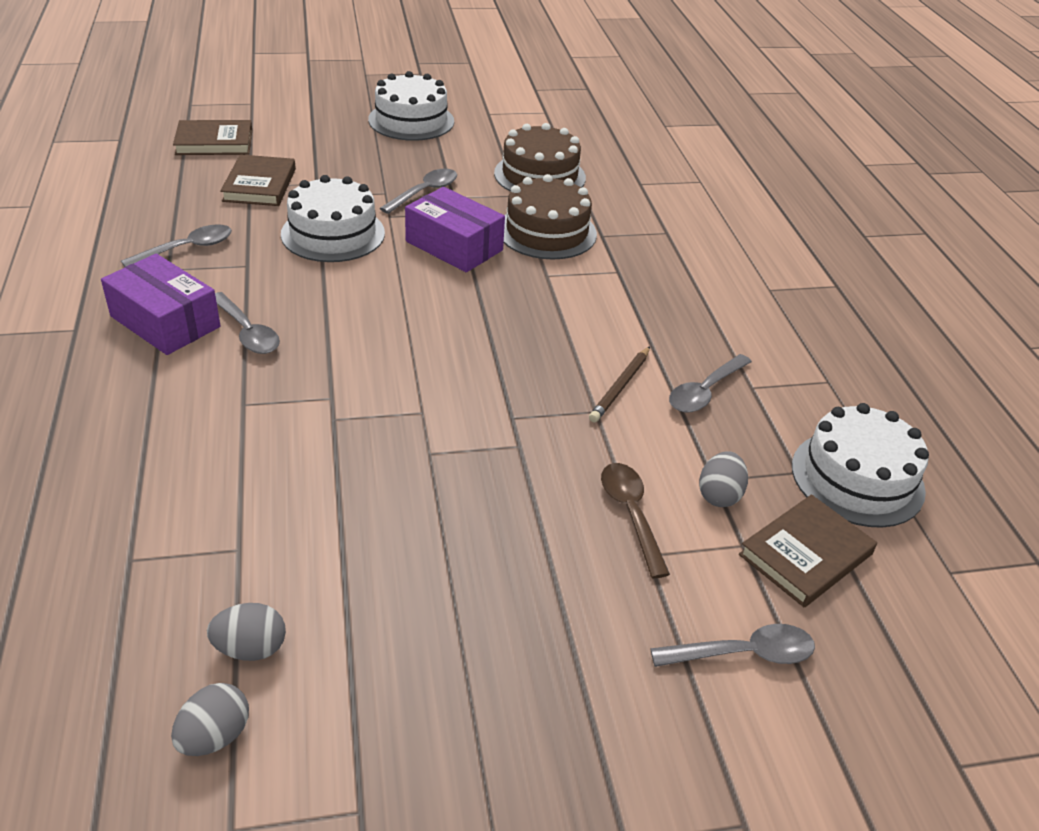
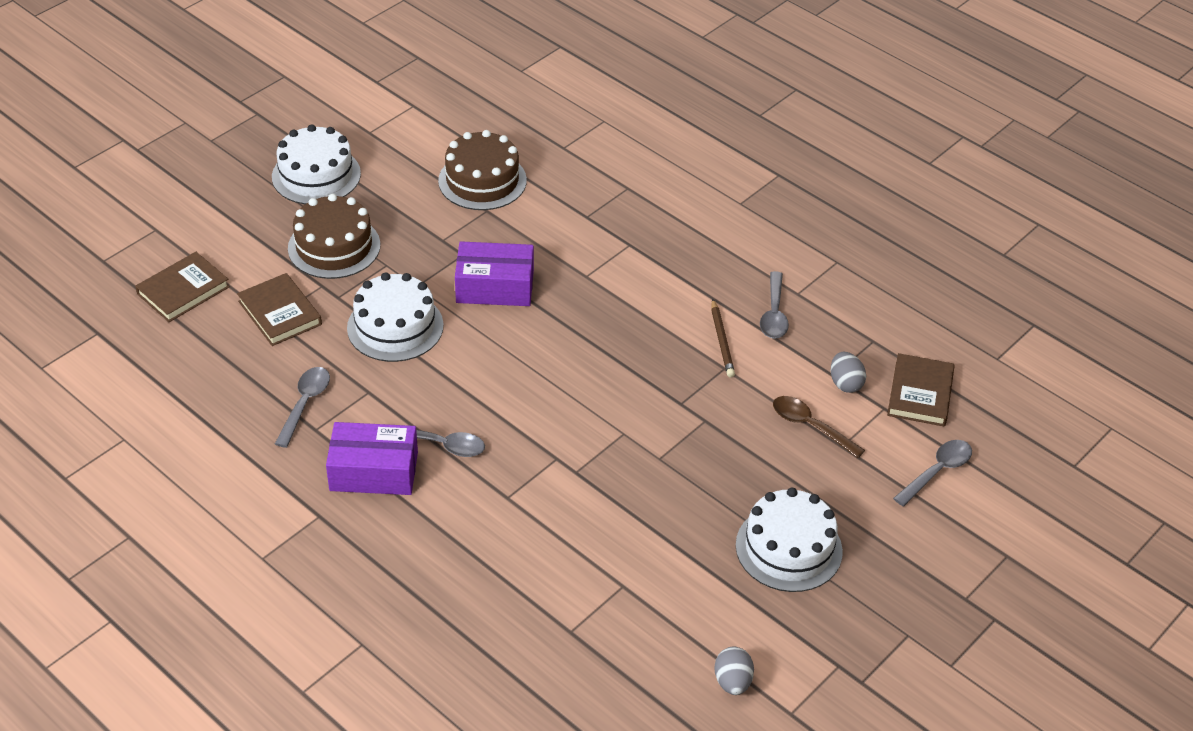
camera: 35 degrees left, 5 degrees up
(251, 648) = (697, 631): grey egg -> none
(424, 192) = (415, 247): grey spoon -> none
(547, 232) = (545, 235): brown cake -> brown cake (334, 246)
(857, 478) = (907, 325): white cake -> white cake (788, 548)

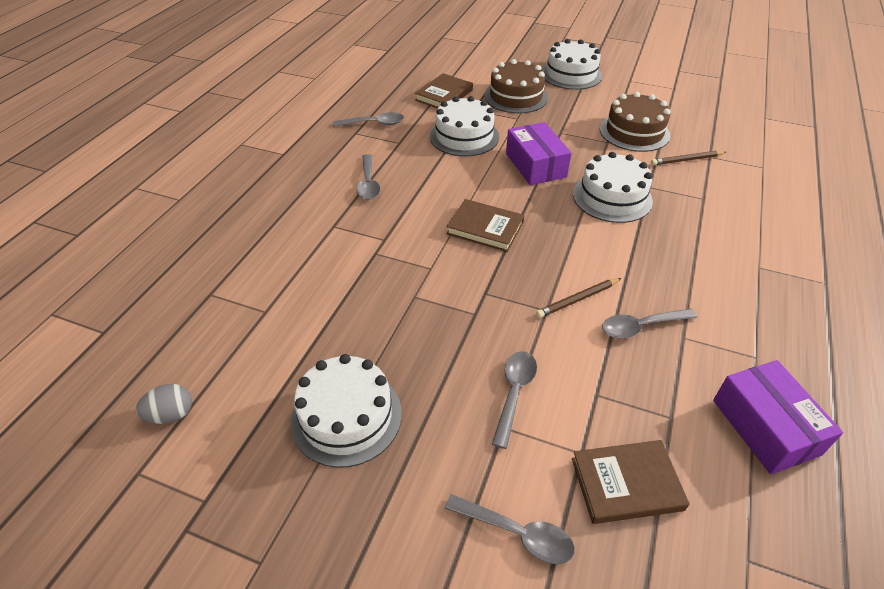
camera: 70 degrees right, 0 degrees up
(183, 290) = (438, 63): brown book -> brown book (485, 228)
(374, 471) = (330, 163): purple box -> purple box (765, 427)
(558, 167) = (686, 160): none -> brown pencil
(588, 251) = (612, 197): none -> white cake
(810, 426) = (514, 393): brown spoon -> grey spoon
(845, 383) = (591, 408): grey egg -> none

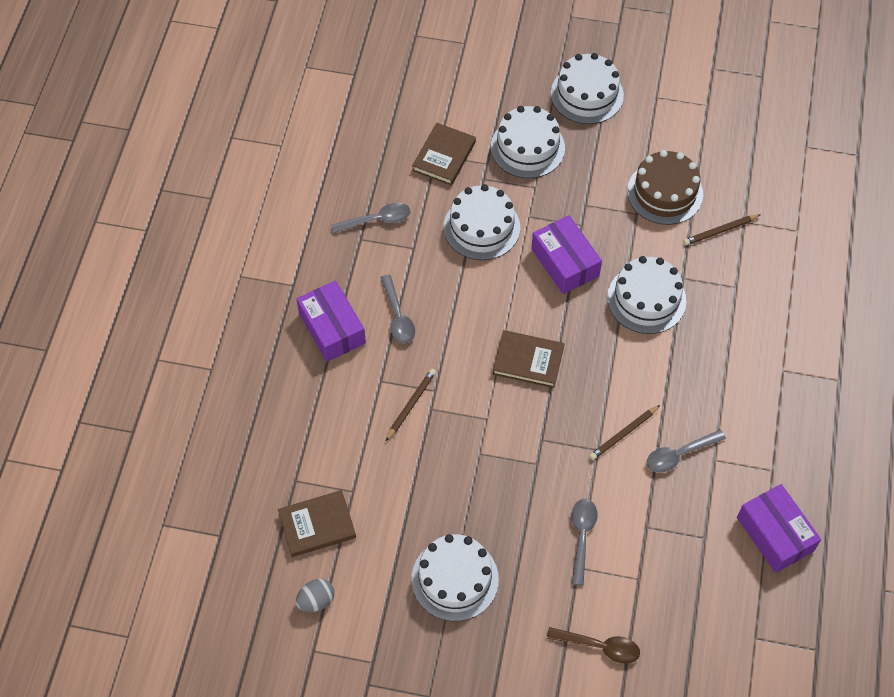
camera: 10 degrees left, 15 degrees up
(304, 185) = (332, 328): none -> purple box
(356, 247) = (411, 404): none -> brown pencil
(516, 96) = (527, 147): brown cake -> white cake
(517, 533) = (599, 646): grey spoon -> brown spoon
(626, 484) = (673, 597): brown book -> brown book (317, 525)

